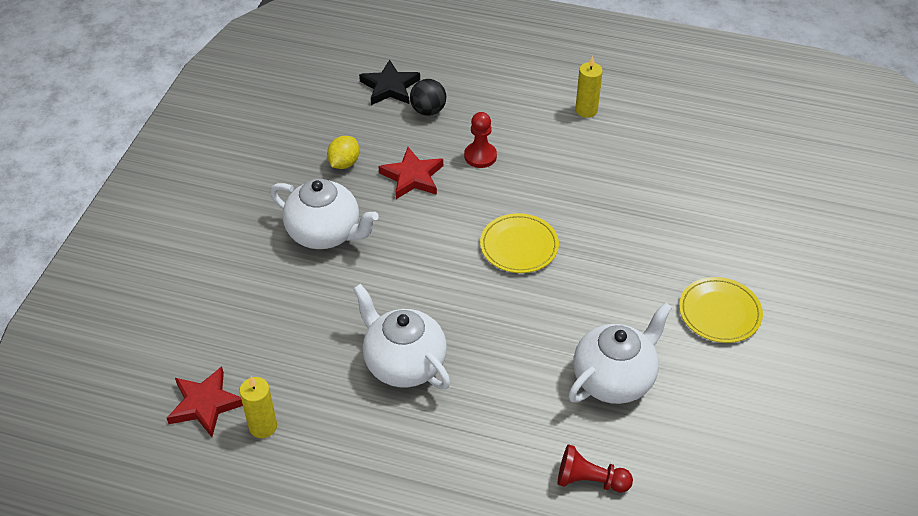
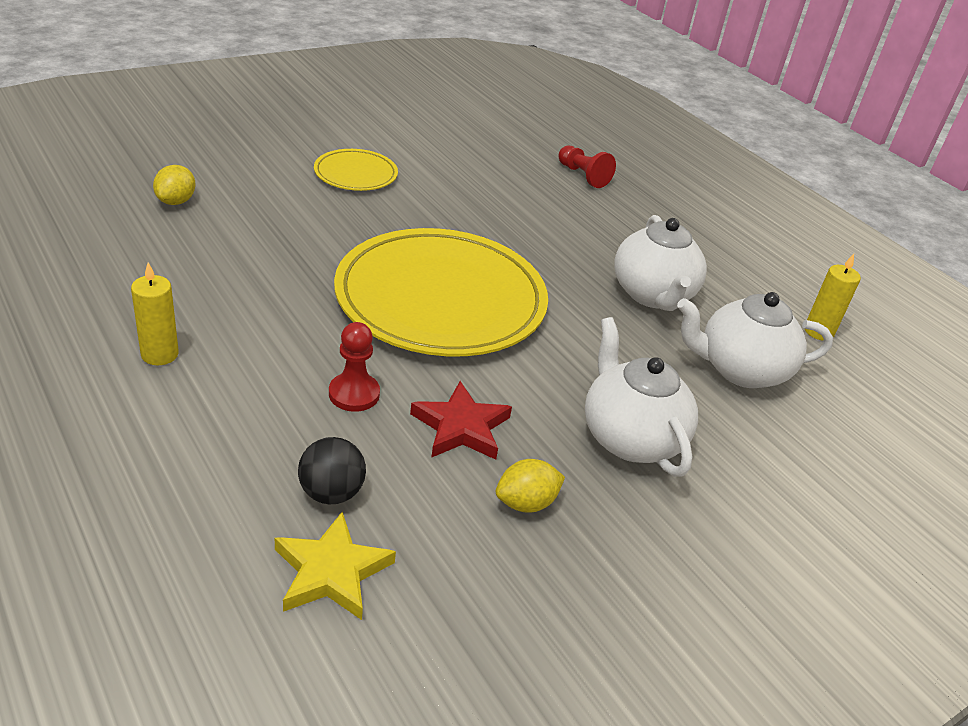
camera: 145 degrees left, 10 degrees down
(205, 404) = (869, 376): red star -> none
(390, 87) = (331, 572): black star -> yellow star
(519, 246) = (440, 299): yellow plate -> yellow plate, size x2.15
(614, 379) = (493, 195): white teapot -> white teapot (740, 370)
(751, 193) = (176, 201): none -> yellow lemon

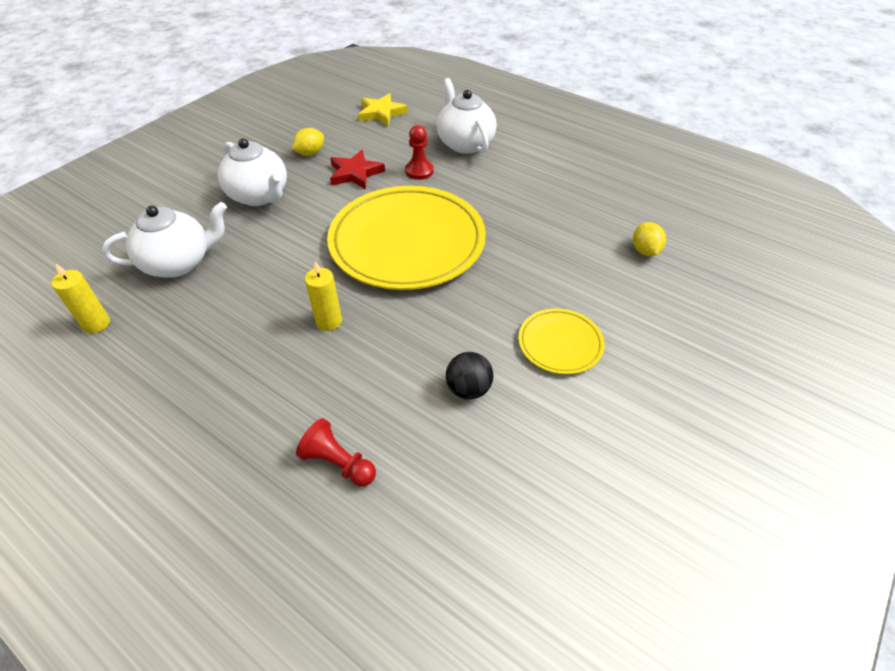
camera: 165 degrees right, 10 degrees up
(159, 354) = (528, 158): yellow candle -> yellow candle (329, 321)
(331, 493) = (399, 133): black ball -> black ball (468, 389)
(652, 295) = (246, 307): white teapot -> white teapot (465, 143)

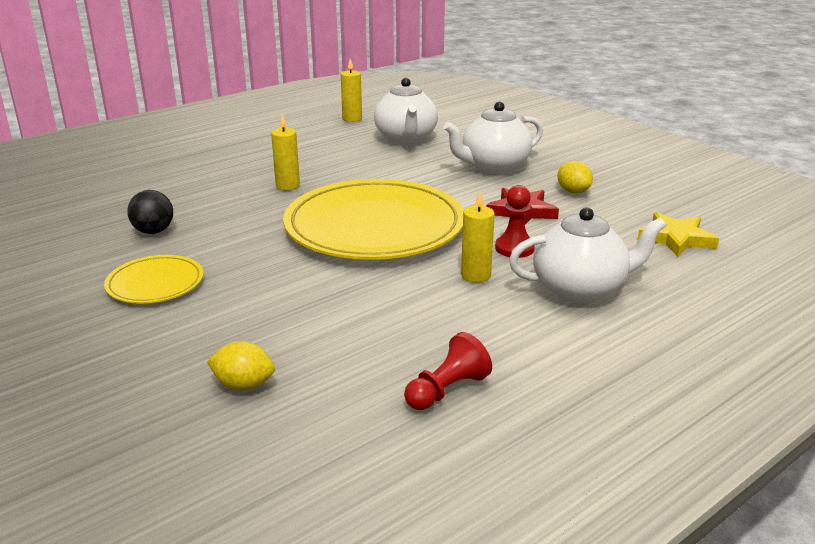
camera: 105 degrees right, 20 degrees down
(338, 463) = (145, 181): red pawn -> red pawn (447, 390)
(466, 182) = (476, 275): none -> yellow candle

